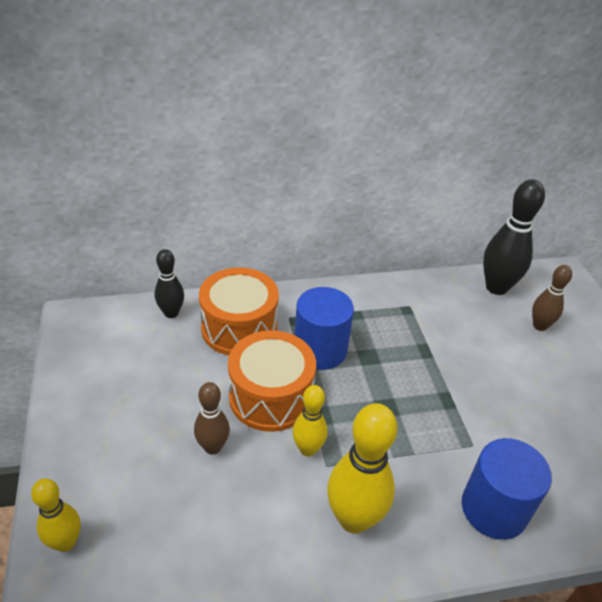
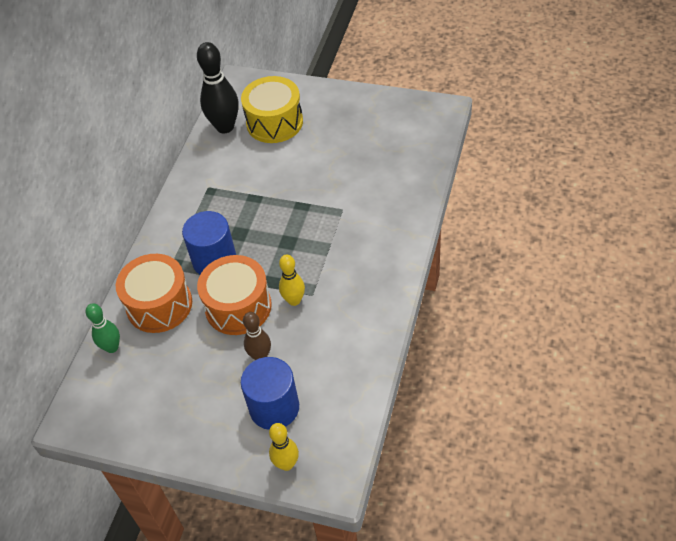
camera: 55 degrees left, 10 degrees up
(171, 313) = (112, 347): black bowling pin -> green bowling pin
(354, 519) = (357, 295): yellow bowling pin -> none
(494, 509) = (389, 221): blue cylinder -> blue cylinder (274, 407)
(539, 326) = (274, 122): brown bowling pin -> yellow drum

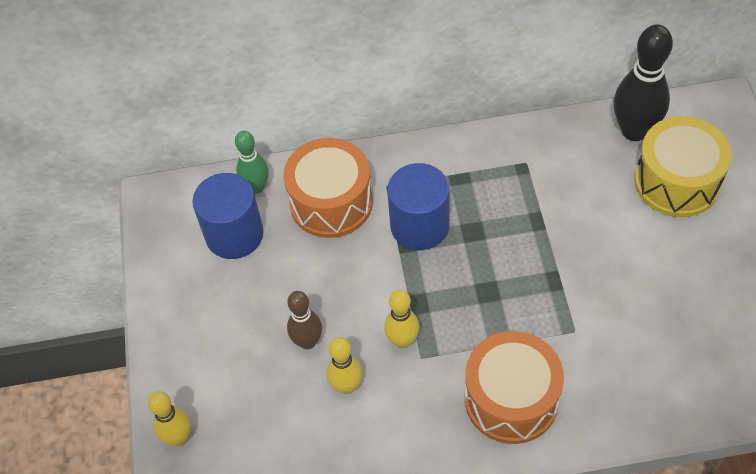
camera: 65 degrees right, 5 degrees up
(238, 307) = (365, 284): orange drum -> orange drum (511, 399)
(274, 407) = (245, 389): blue cylinder -> blue cylinder (234, 234)
(308, 344) = (347, 386): none -> yellow bowling pin

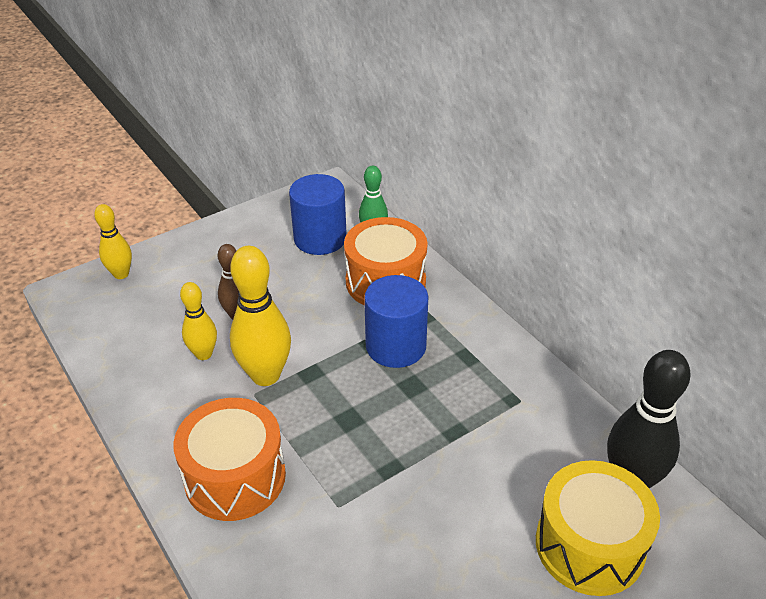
camera: 60 degrees right, 15 degrees down
(403, 341) = (265, 375): yellow bowling pin -> yellow bowling pin, size x1.69

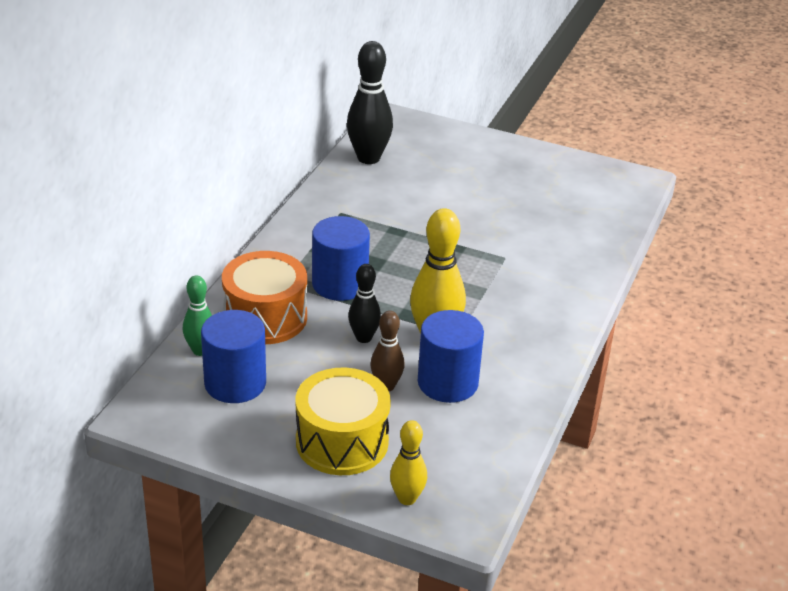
camera: 125 degrees left, 5 degrees down
(204, 354) = (447, 382): yellow bowling pin -> blue cylinder
(235, 477) = (533, 309): orange drum -> none
(307, 328) = (363, 338): none -> black bowling pin
(589, 545) = (430, 162): yellow drum -> yellow drum (342, 441)

